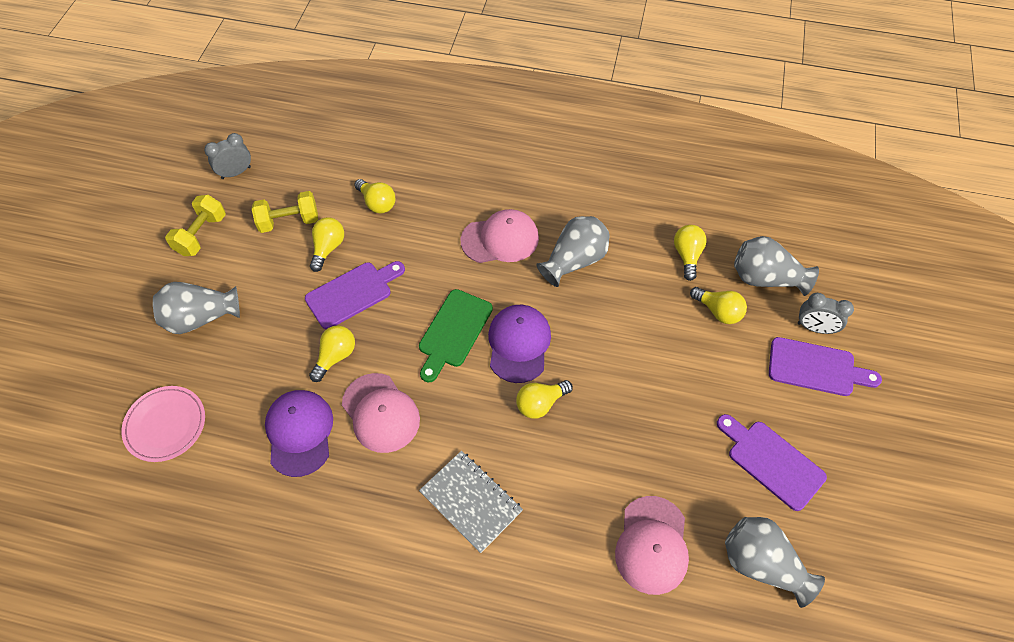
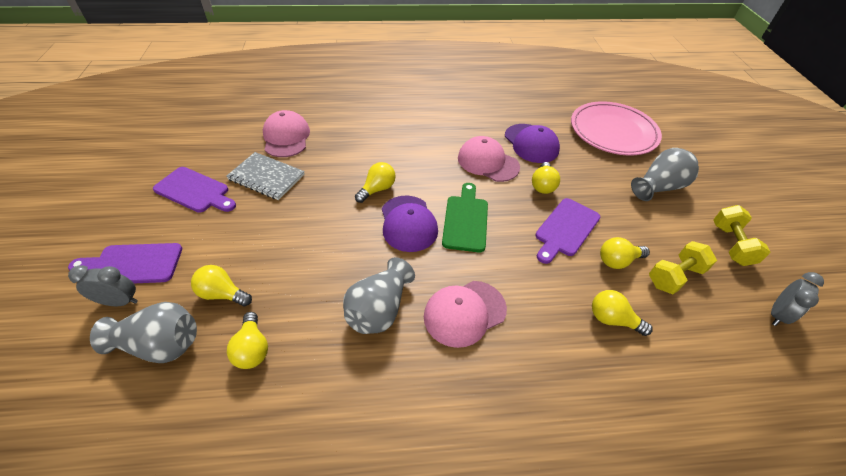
camera: 160 degrees right, 10 degrees down
(165, 425) = (613, 132): pink plate -> pink plate, size x1.64
(328, 248) = (617, 261): yellow light bulb -> yellow light bulb turned 75 degrees clockwise
(470, 501) = (405, 134): grey notebook -> grey notebook (266, 177)
(761, 564) = (214, 141): grey vase -> none

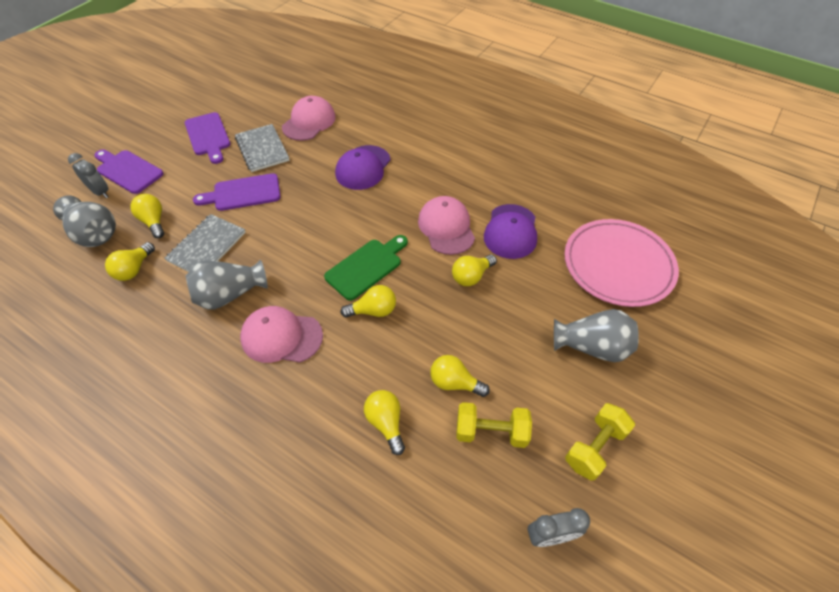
camera: 40 degrees right, 5 degrees up
(308, 283) = (207, 247): none -> grey notebook
(377, 189) = (328, 202): yellow light bulb -> yellow light bulb (373, 310)
(408, 223) = (320, 243): purple cap -> purple cap (363, 167)
(565, 229) = (442, 326): purple cutting board -> purple cutting board (243, 193)

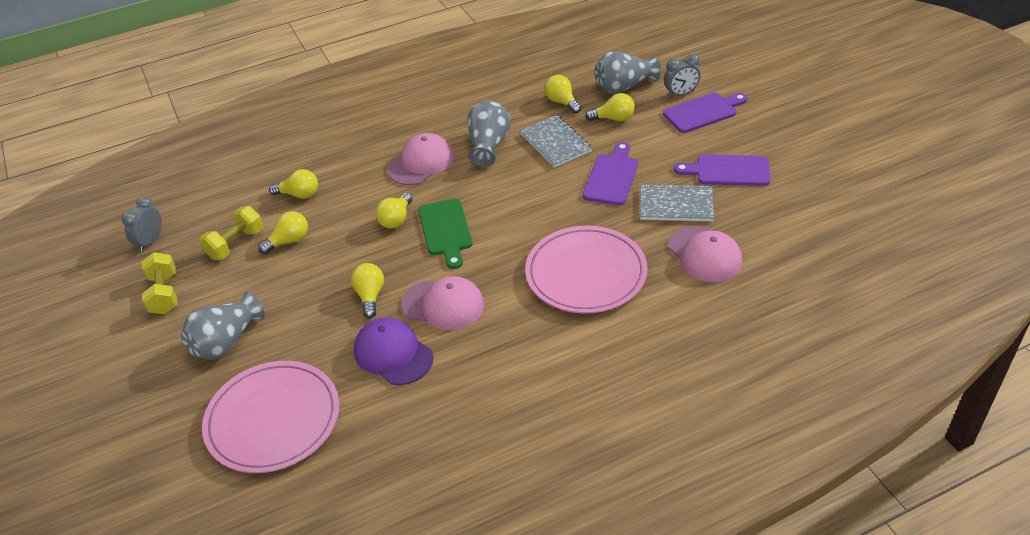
camera: 125 degrees right, 10 degrees down
(363, 167) = (586, 273): purple cap -> pink plate

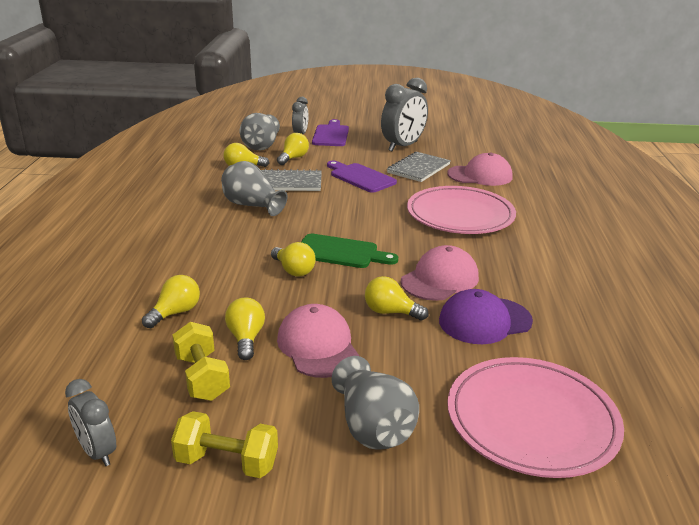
camera: 65 degrees left, 15 degrees down
(421, 163) = (229, 238): pink cap -> pink cap (318, 346)
(728, 171) = (403, 146): purple cutting board -> grey clock

